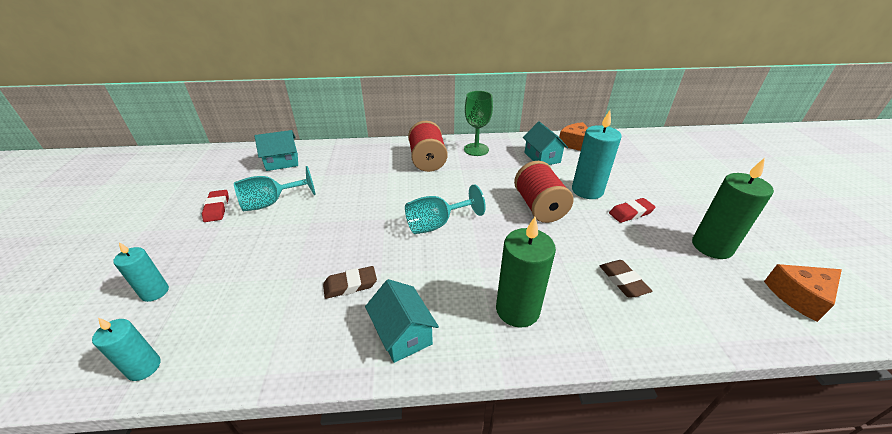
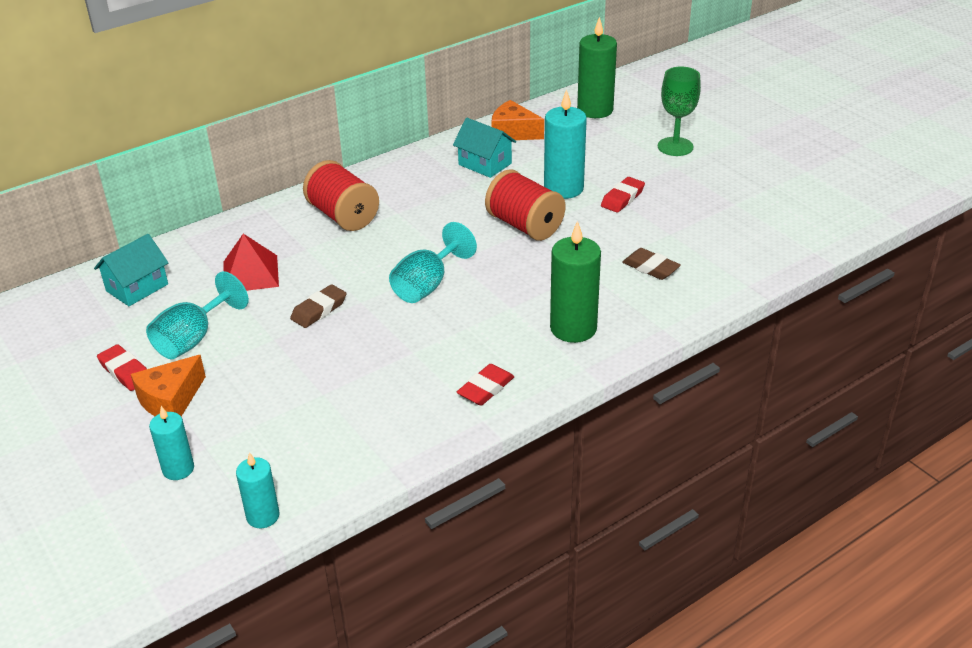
camera: 30 degrees left, 0 degrees up
(343, 176) = (250, 274): none -> red pyramid
(350, 285) = (392, 375): brown eraser -> brown eraser (319, 310)
(403, 334) = (486, 388): turquoise house -> red eraser
(476, 149) = (393, 180): green goblet -> green goblet (675, 147)
(711, 246) = (712, 206): green candle -> green candle (595, 110)
(799, 296) = (797, 224): orange cheese -> orange cheese (170, 400)

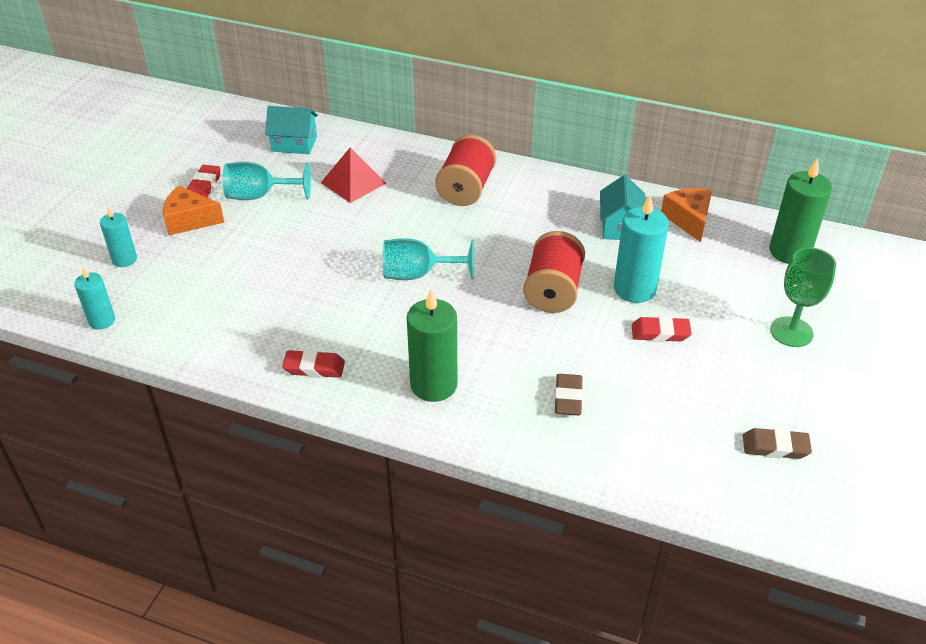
camera: 55 degrees right, 5 degrees up
(319, 310) = (339, 235): brown eraser -> brown eraser (775, 447)

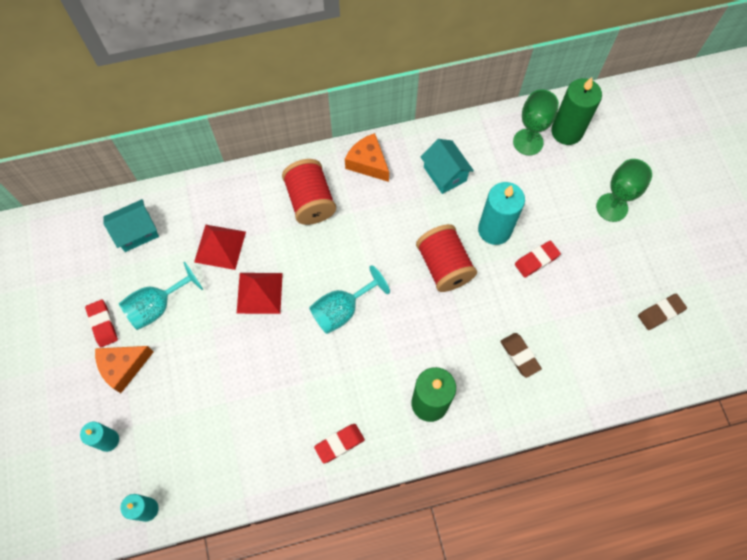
camera: 35 degrees left, 25 degrees up
(355, 227) = (259, 293): none -> red pyramid
(689, 220) = (485, 139): orange cheese -> orange cheese (368, 163)
(736, 241) = (528, 142): none -> green goblet

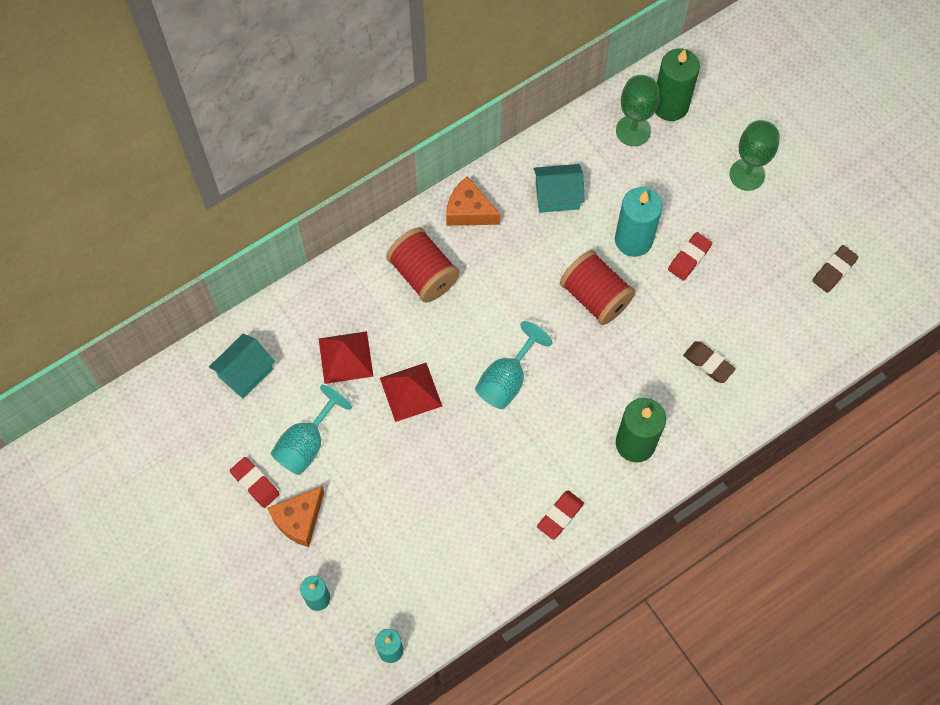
camera: 20 degrees left, 0 degrees up
(445, 174) = (557, 196): turquoise house -> turquoise house turned 45 degrees counterclockwise

